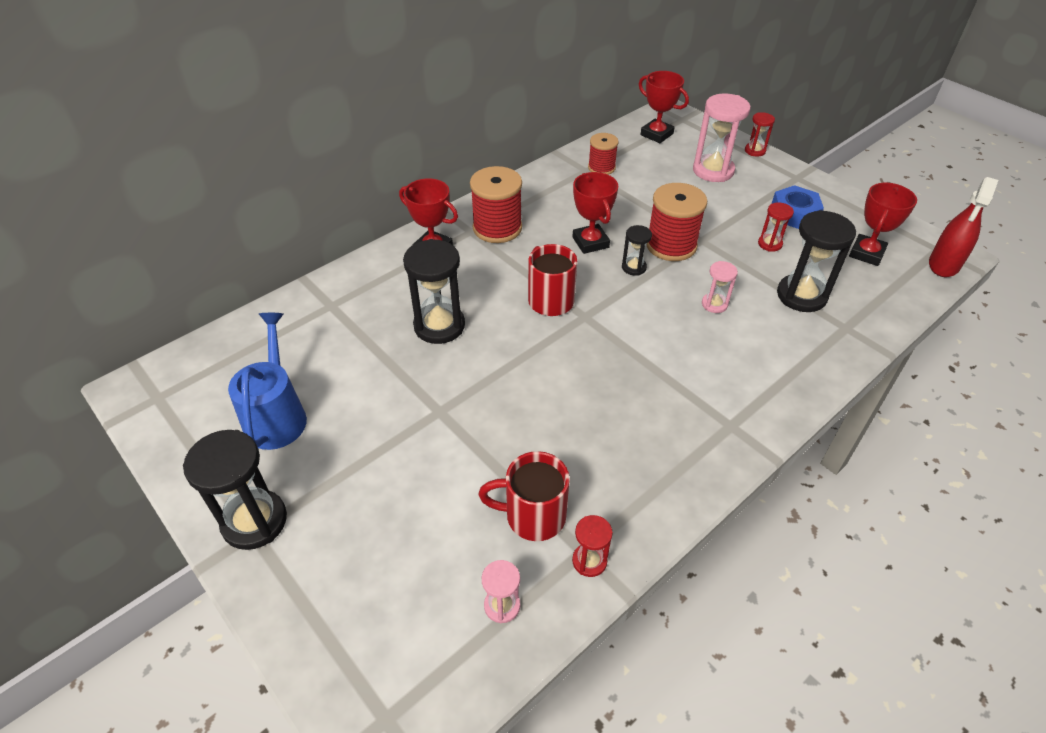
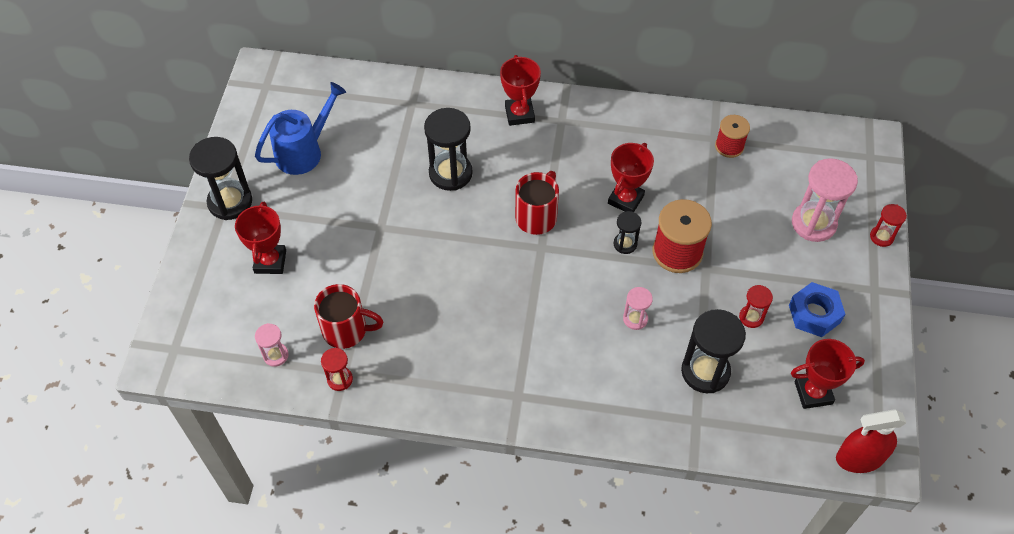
camera: 50 degrees right, 10 degrees up
(497, 228) = (581, 133): red spool -> none
(533, 516) = (346, 330): red mug -> red mug turned 135 degrees clockwise
(656, 134) = (823, 153): red trophy -> red trophy (270, 261)

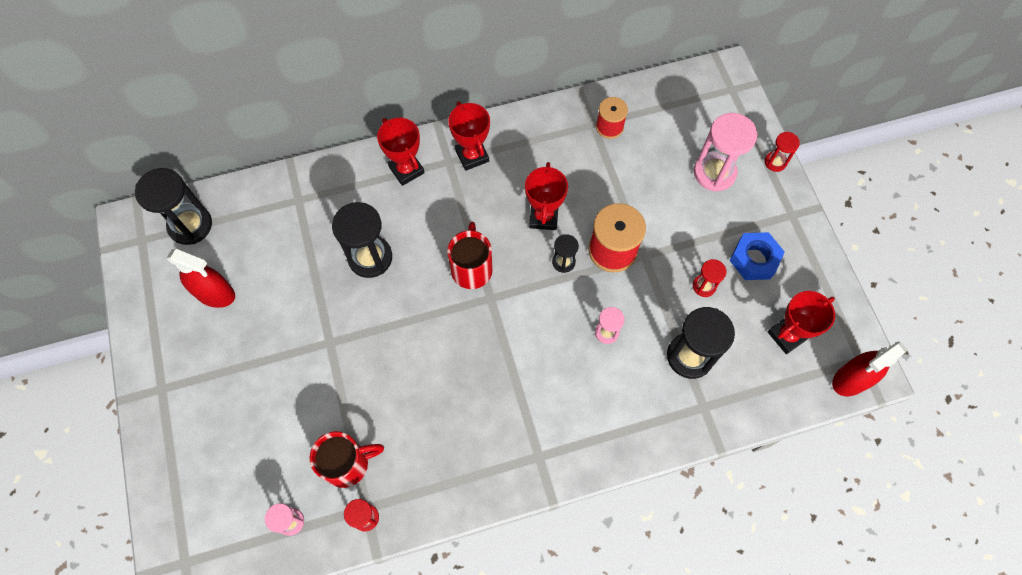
camera: 25 degrees left, 10 degrees up
(230, 202) = (165, 380): black hourglass -> black hourglass (190, 225)
(270, 261) = (237, 425): red trophy -> red trophy (472, 156)
(304, 151) = (215, 293): blue watering can -> red spray bottle

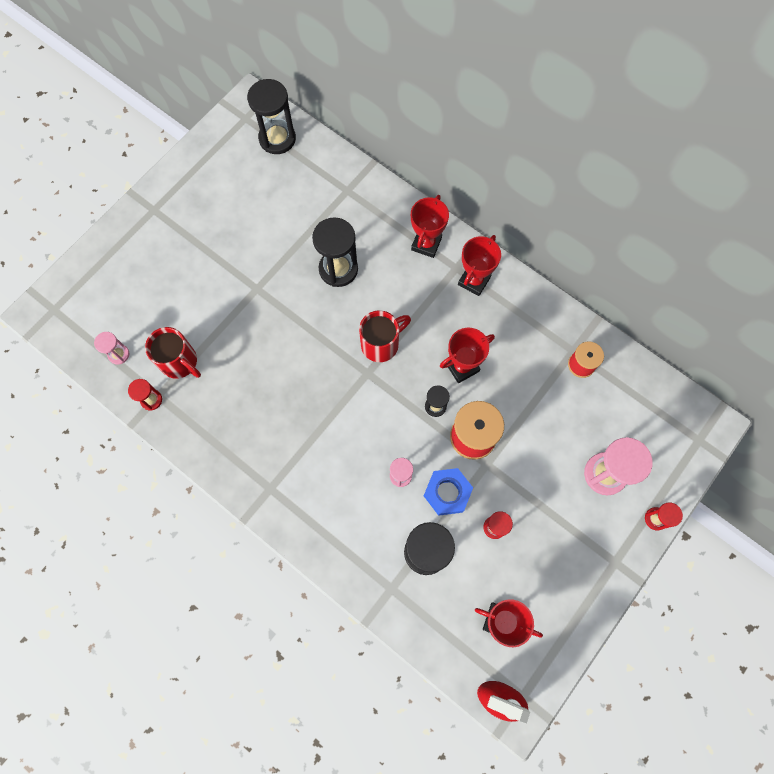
camera: 55 degrees right, 5 degrees up
(215, 293) = (240, 191): red spray bottle -> none
(754, 259) = (549, 554): blue nut -> blue nut (447, 493)

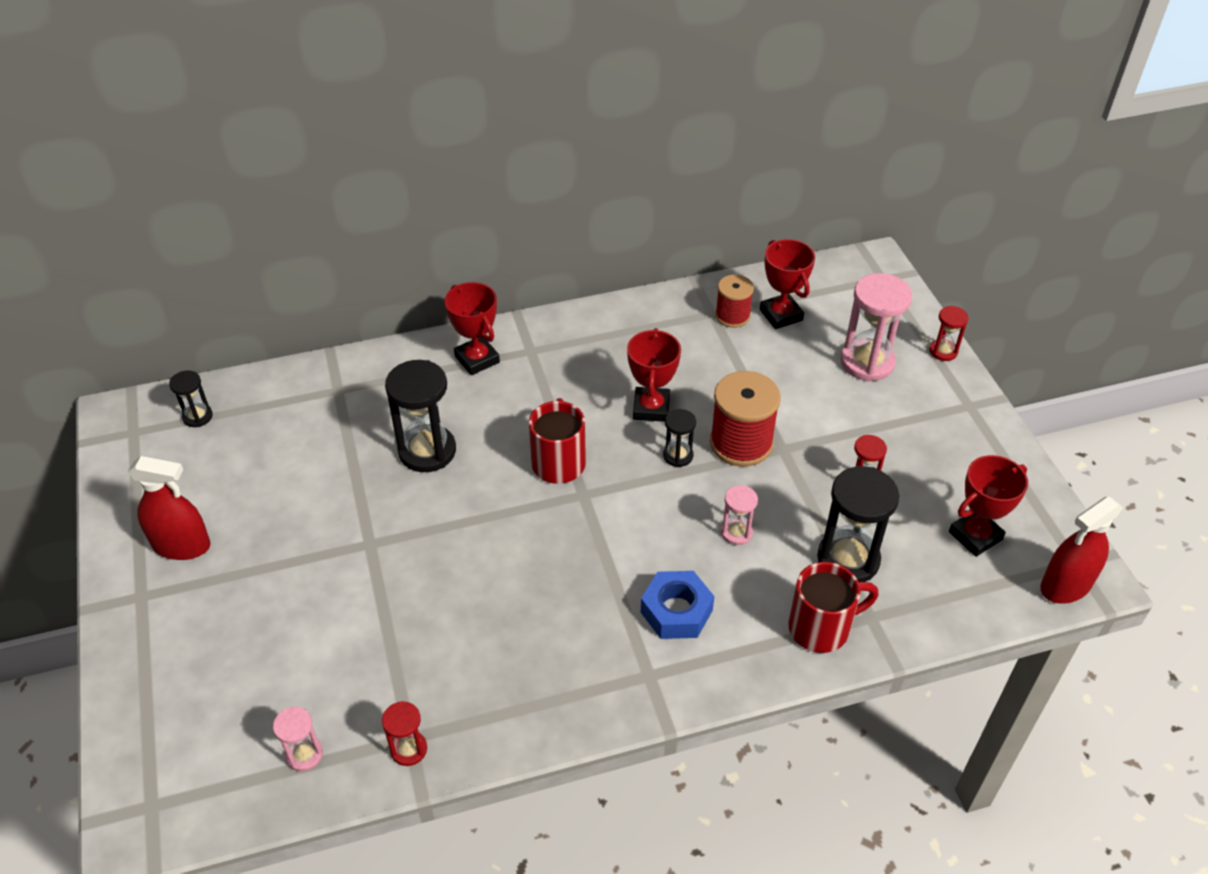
camera: 55 degrees left, 25 degrees down
(180, 362) = (387, 684): red mug -> red mug (821, 628)
(194, 202) = (181, 545): none -> red spray bottle
(277, 139) = (197, 416): black hourglass -> black hourglass, size x0.52
(447, 493) = (790, 501): blue nut -> blue nut (676, 611)
(474, 281) = (560, 345): red trophy -> red trophy (781, 315)

